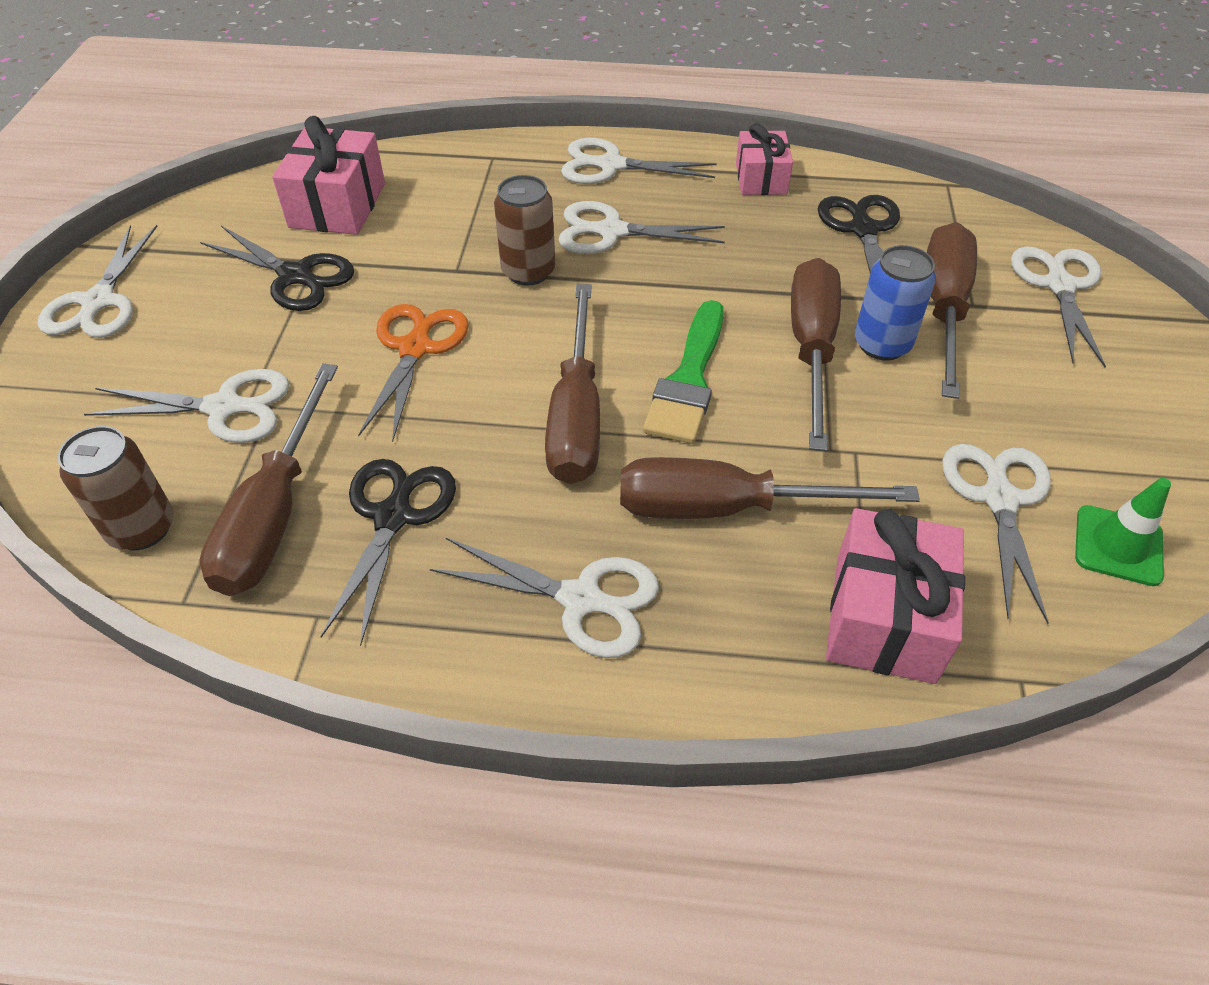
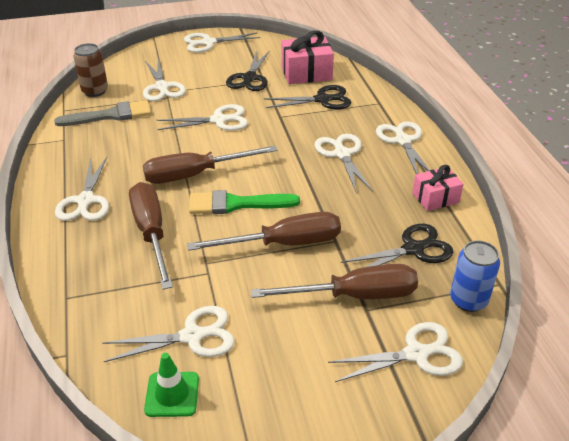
camera: 70 degrees right, 10 degrees down
(275, 513) = (110, 115): brown screwdriver -> grey brush
(393, 517) = (117, 142): black scissors -> black scissors (322, 100)
(415, 348) = (218, 120): orange scissors -> white scissors
(528, 271) = (291, 136): brown can -> none
(882, 344) = (303, 272): blue can -> blue can (468, 300)
(884, 617) = (96, 298): pink gift -> none

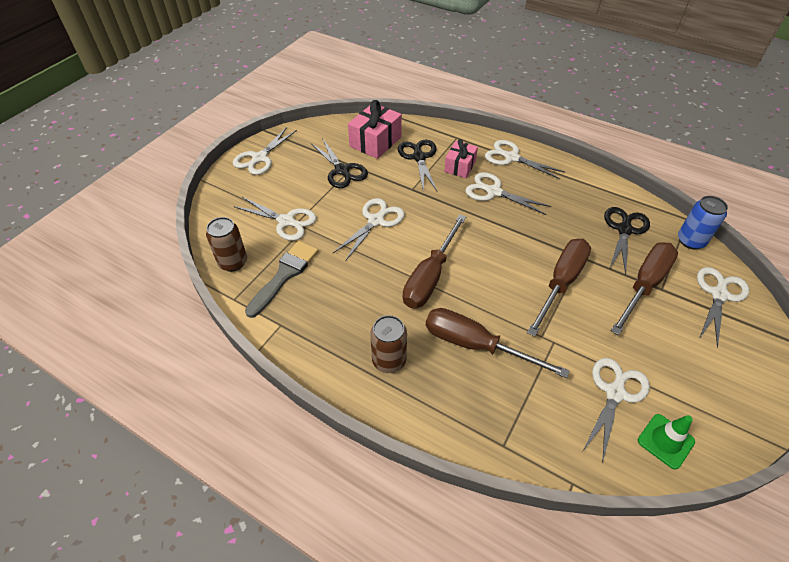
camera: 45 degrees left, 10 degrees up
(85, 201) = (389, 361): white scissors -> brown can
(236, 204) = (491, 278): green brush -> none
(322, 100) = (419, 157): black scissors -> black scissors turned 45 degrees counterclockwise
(435, 198) = (584, 186): pink gift -> pink gift (460, 166)

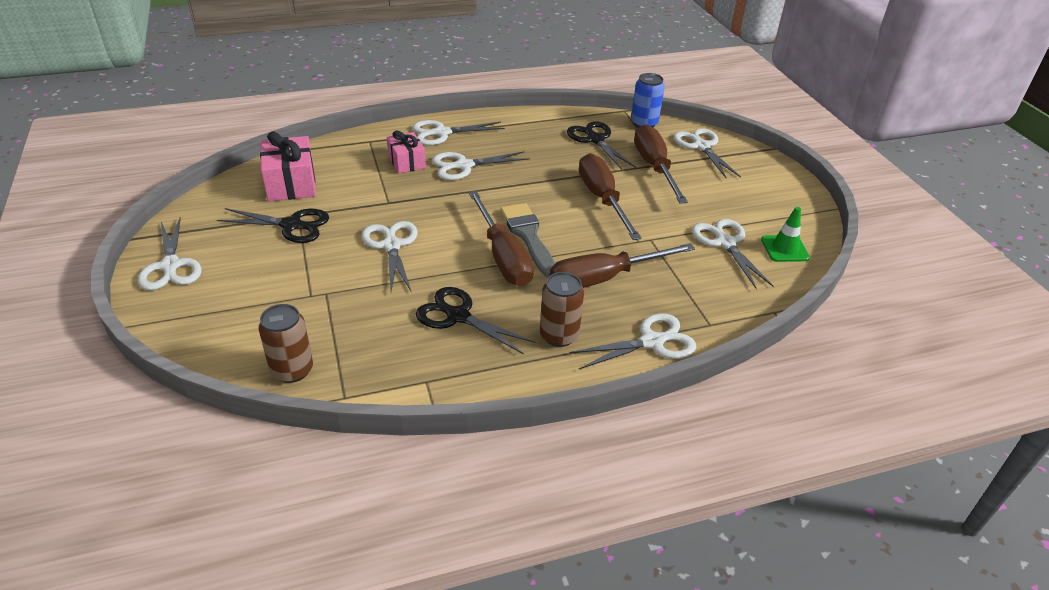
camera: 50 degrees left, 10 degrees down
(284, 275) = (367, 342): grey brush -> grey brush (528, 236)
(286, 221) = (297, 300): white scissors -> white scissors (651, 342)
(419, 157) = (356, 174): black scissors -> black scissors (458, 316)

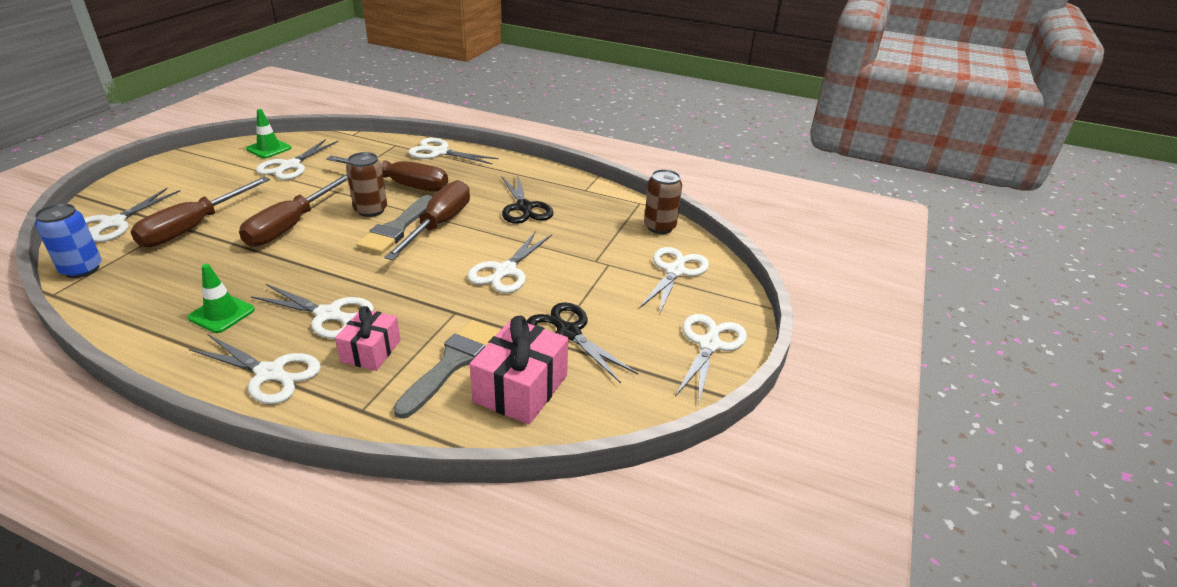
camera: 140 degrees left, 5 degrees down
(239, 320) = (675, 271): none -> white scissors
(349, 177) = (452, 363): none -> grey brush
(522, 140) = (222, 314): none -> green traffic cone
(559, 335) = (482, 175): brown can -> brown can (371, 210)
(595, 139) = (164, 277): black scissors -> none

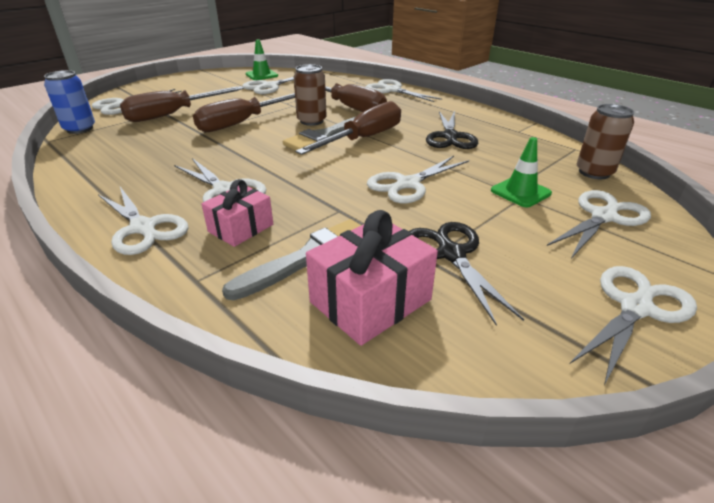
camera: 25 degrees right, 0 degrees up
(222, 314) = (144, 174): green traffic cone -> green traffic cone (520, 192)

